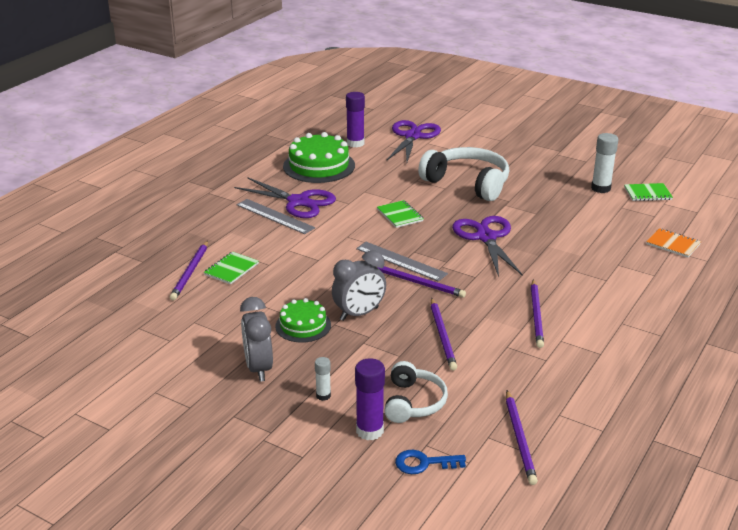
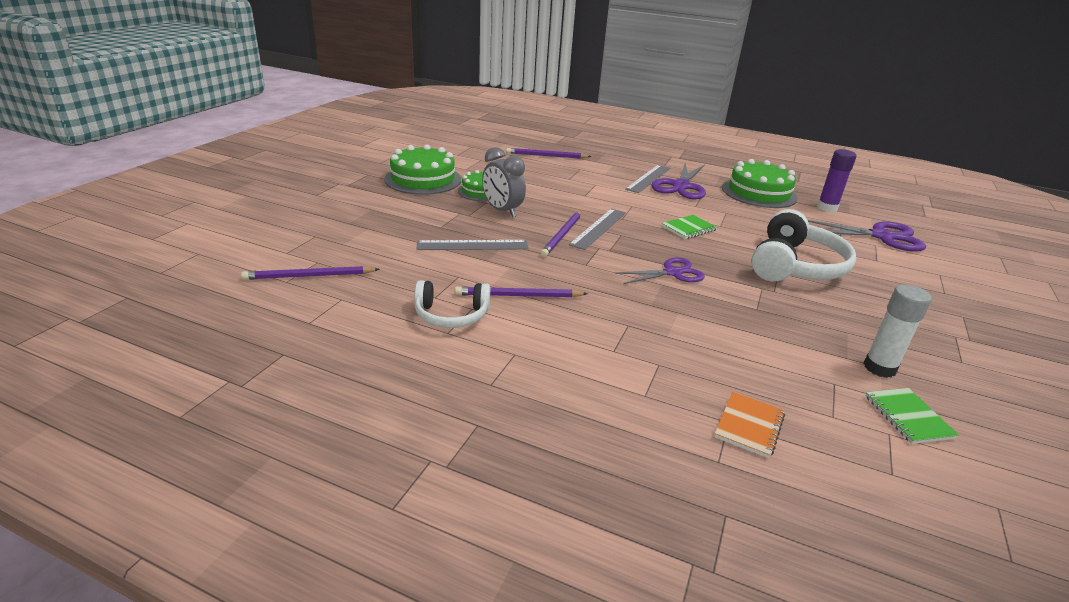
camera: 80 degrees right, 0 degrees up
(231, 269) = (555, 167): green notebook -> none
(259, 368) = (423, 179): grey clock -> green cake
(323, 395) = (386, 199): white glue stick -> none
(369, 431) = (339, 215): purple glue stick -> none
(413, 402) = (372, 231): white headphones -> white headphones (451, 315)
(423, 463) = (292, 234): blue key -> none
(442, 336) = (472, 245): purple pencil -> grey ruler
(486, 237) = (672, 273): purple scissors -> purple scissors, size x0.66

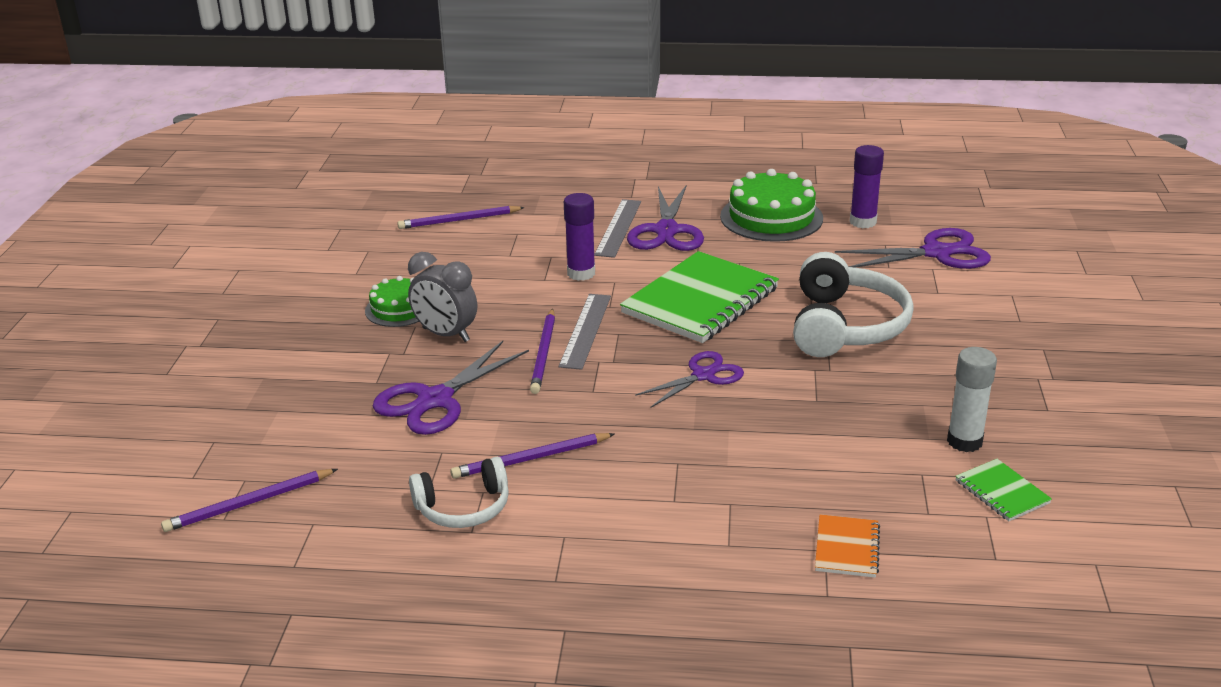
camera: 15 degrees left, 0 degrees up
(423, 179) = (304, 308): green cake -> none
(472, 245) = (435, 400): grey ruler -> purple scissors
(611, 197) = (581, 273): none -> purple glue stick
(689, 228) = (700, 301): green notebook -> green notebook, size x2.21

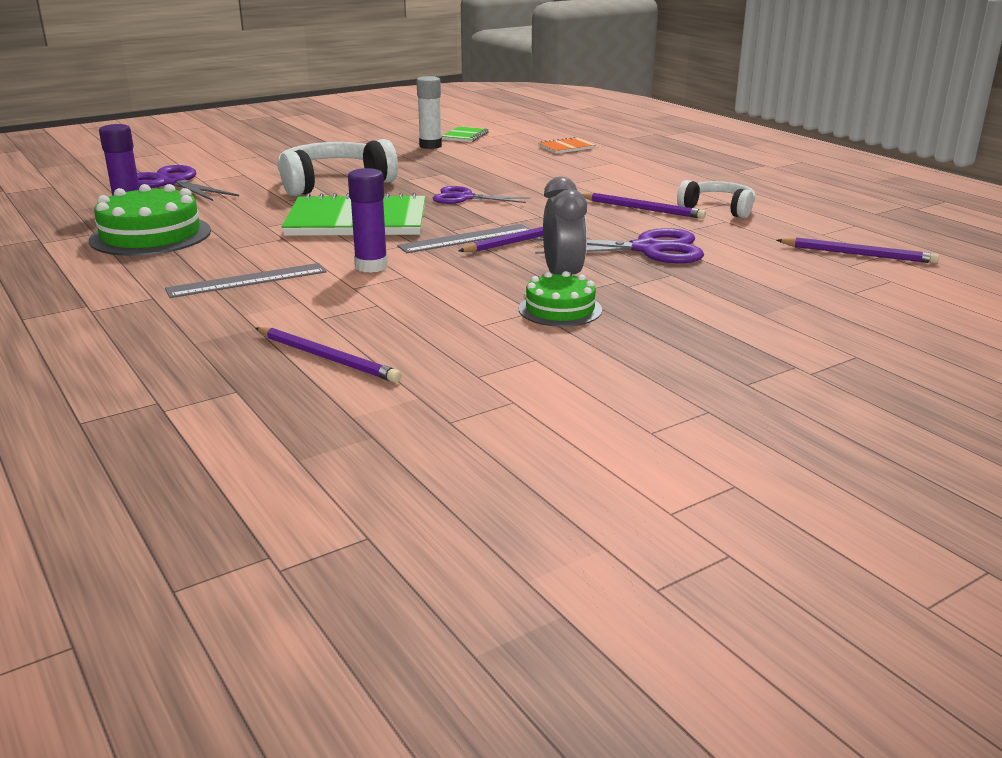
camera: 130 degrees left, 5 degrees down
(666, 231) = (231, 261): purple scissors -> none

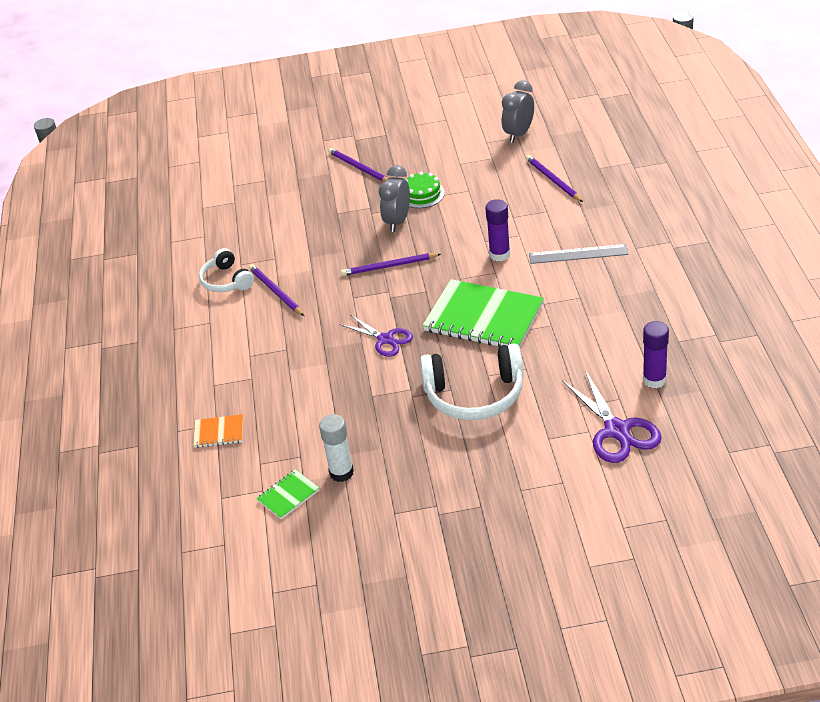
camera: 150 degrees left, 15 degrees up
(151, 235) = (636, 327): green cake -> none
(449, 426) = (519, 134): none -> grey clock
(466, 238) = (423, 276): grey ruler -> none
(648, 249) = (324, 240): purple scissors -> none
(858, 254) = (215, 210): purple pencil -> purple pencil (359, 168)

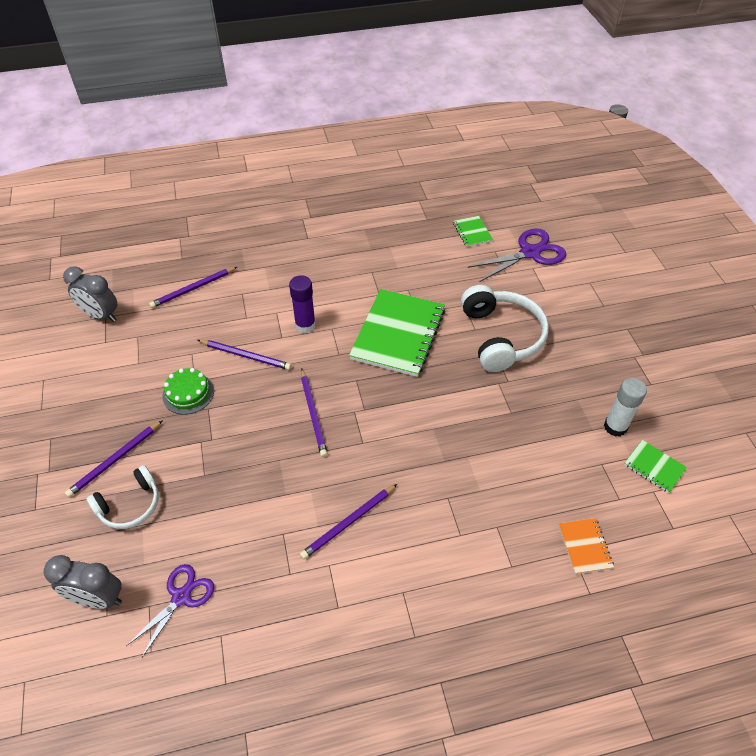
camera: 100 degrees left, 10 degrees up
(226, 281) = (322, 585): white headphones -> white headphones (130, 505)
(385, 339) = (430, 408): purple scissors -> purple scissors (181, 597)
(397, 222) = (235, 412): grey clock -> grey clock (98, 598)
(462, 221) = (246, 356): none -> purple pencil
(578, 254) = (312, 272): grey ruler -> none
(654, 380) = (472, 232): purple glue stick -> green notebook

